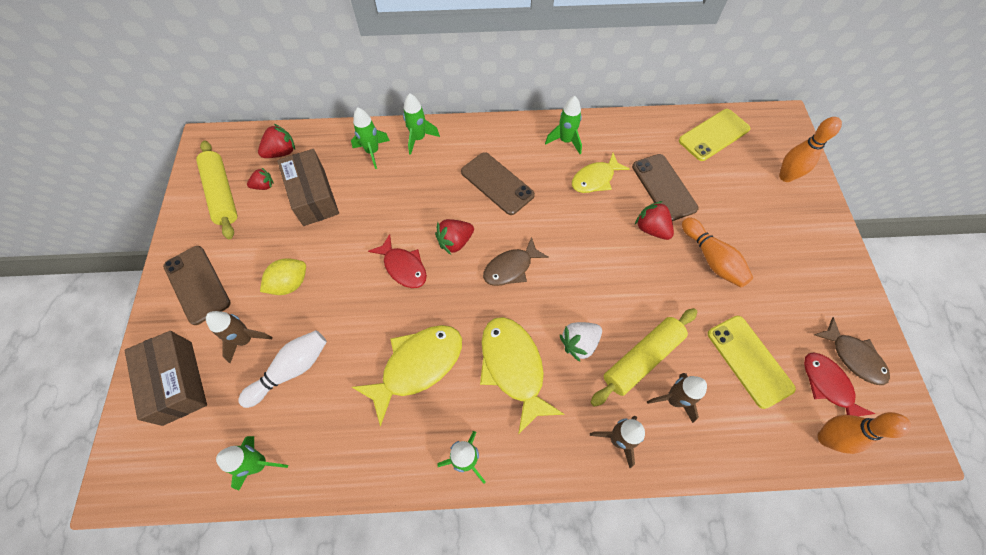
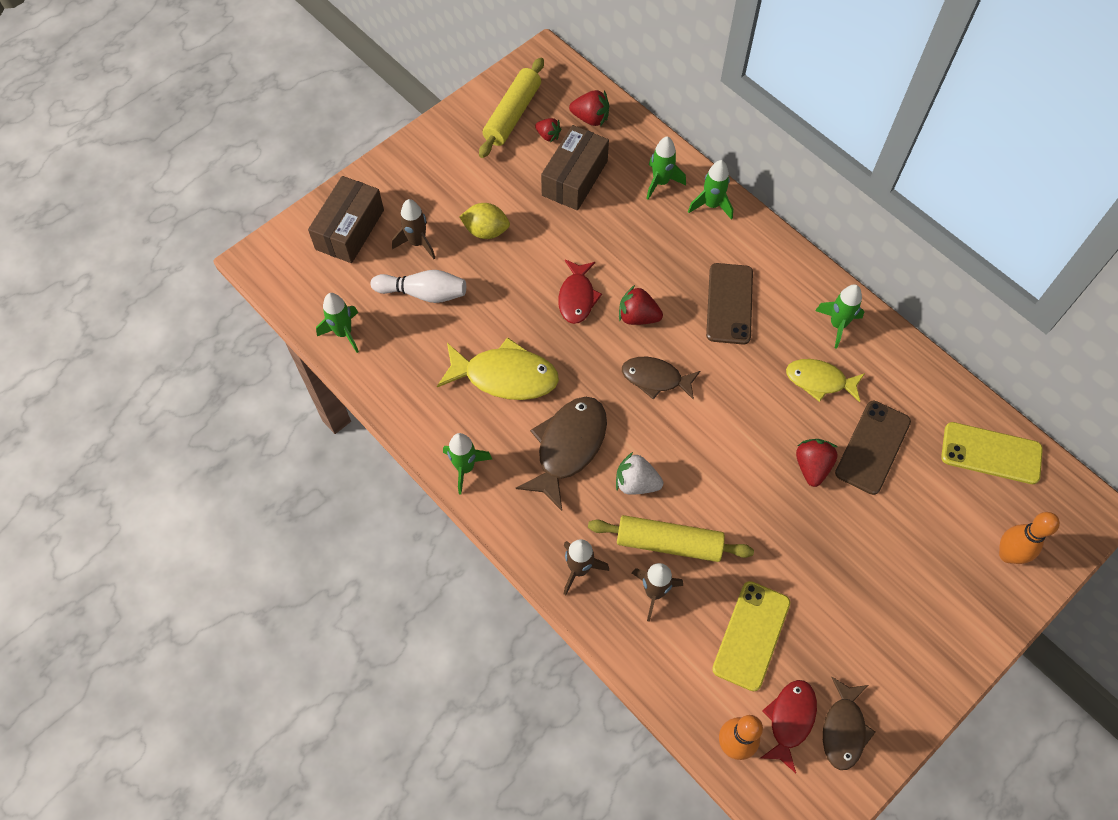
camera: 50 degrees right, 0 degrees up
(197, 284) = (427, 171): brown phone -> none
(513, 367) = (568, 447): yellow fish -> brown fish
(712, 259) = (831, 541): orange bowling pin -> none

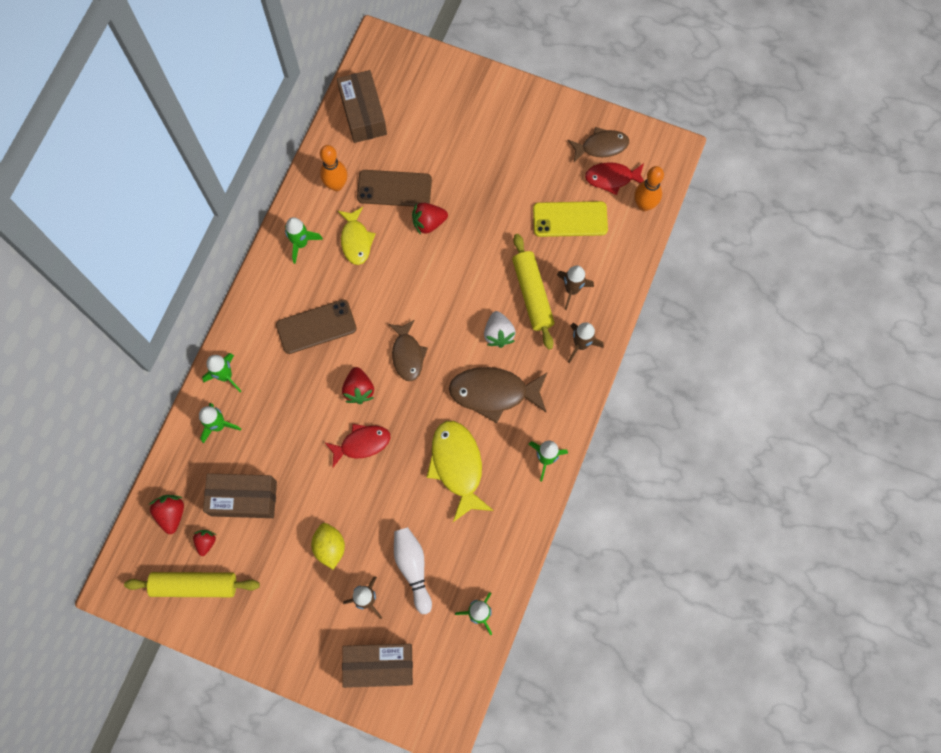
camera: 115 degrees left, 10 degrees up
(991, 453) = (363, 114): yellow phone -> brown box
(1008, 554) = (435, 85): orange bowling pin -> orange bowling pin (336, 185)

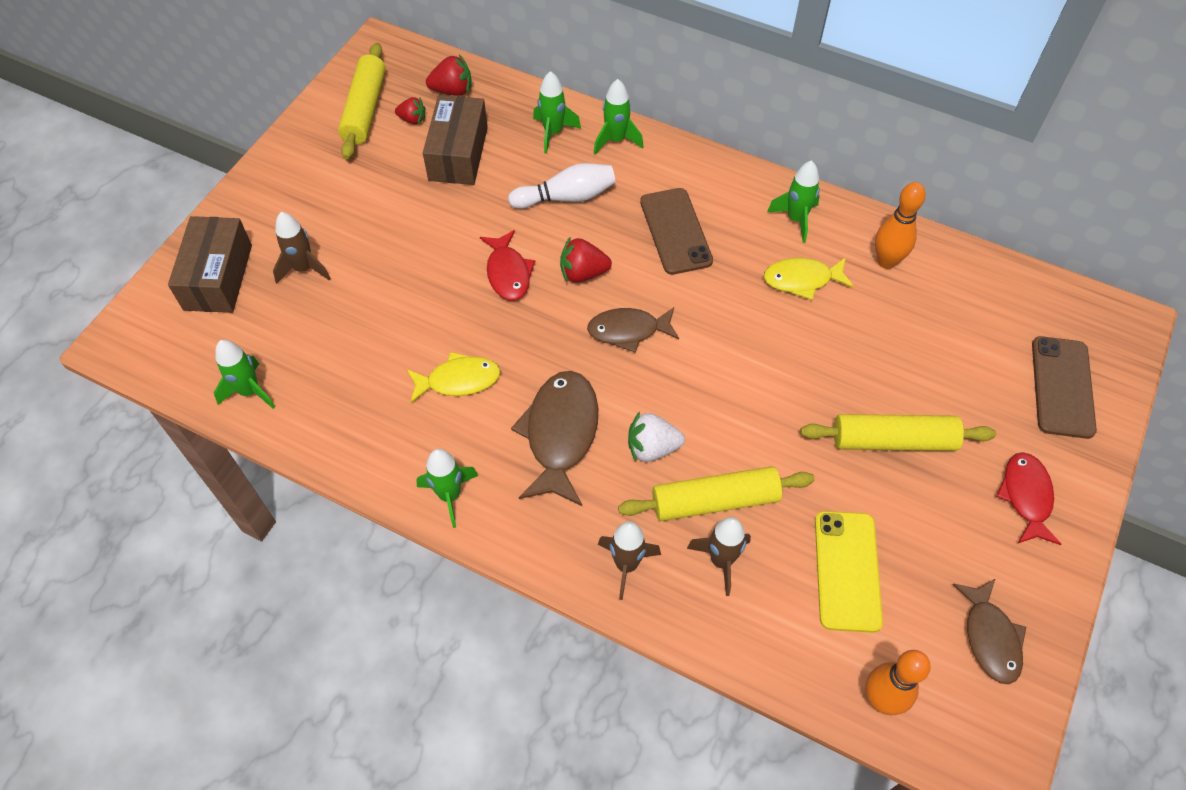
camera: 95 degrees right, 15 degrees down
(330, 547) = (379, 234): yellow lemon -> none
(363, 114) = (1005, 297): brown box -> none
(394, 189) = (885, 329): brown phone -> brown phone (1062, 387)
(413, 568) = (330, 320): white bowling pin -> white bowling pin (566, 197)
(428, 223) = (832, 369): red strawberry -> none
(457, 466) = (458, 380): yellow fish -> yellow fish, size x0.65
(479, 189) = (893, 440): none -> yellow rolling pin
(612, 178) = (929, 649): red fish -> red fish (1026, 496)

